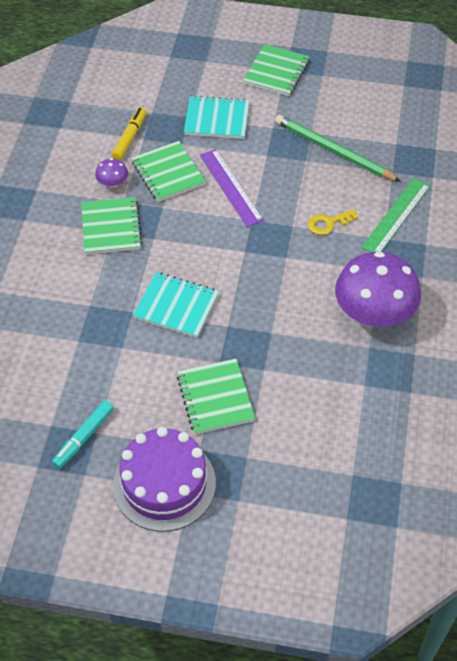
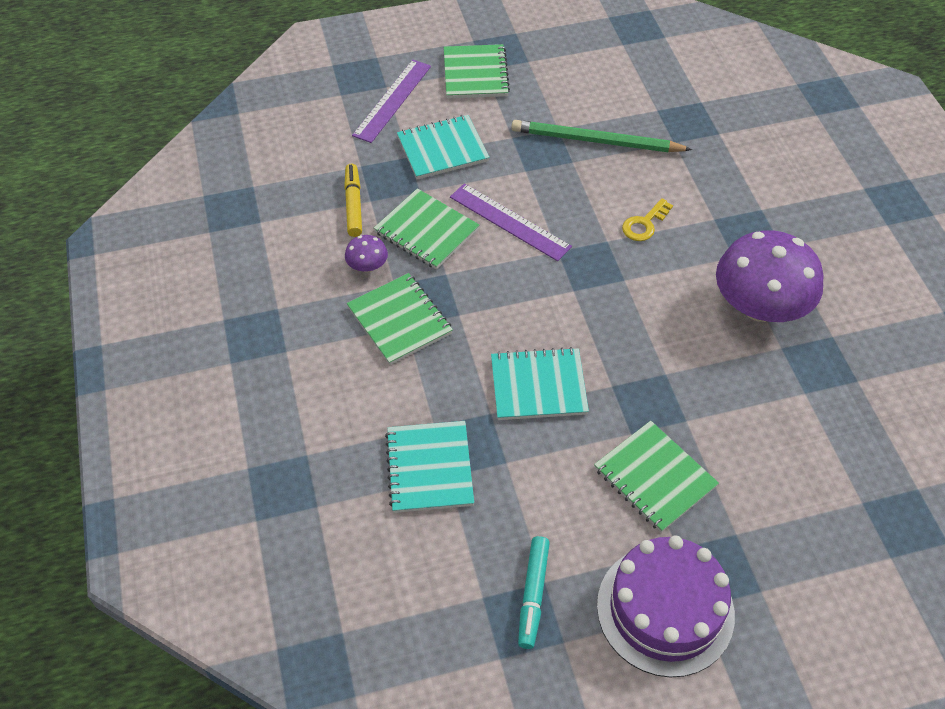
camera: 25 degrees left, 0 degrees up
(69, 331) = (429, 468): none -> turquoise notebook
(203, 72) = (392, 100): none -> purple ruler
(396, 216) = (711, 190): green ruler -> none

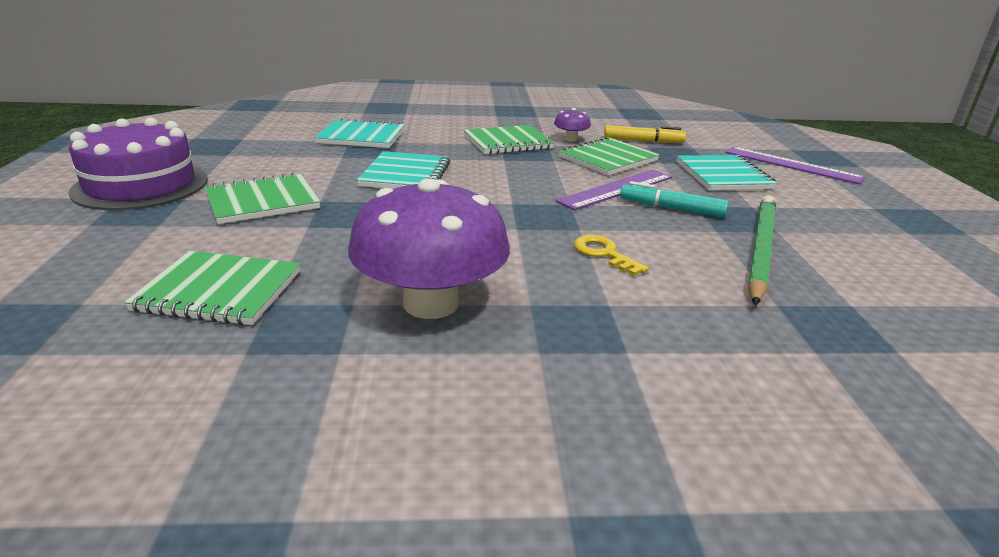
camera: 100 degrees right, 25 degrees down
(475, 74) = (860, 202): green notebook -> green notebook (219, 291)
(533, 595) = (222, 150): turquoise marker -> turquoise marker (671, 208)

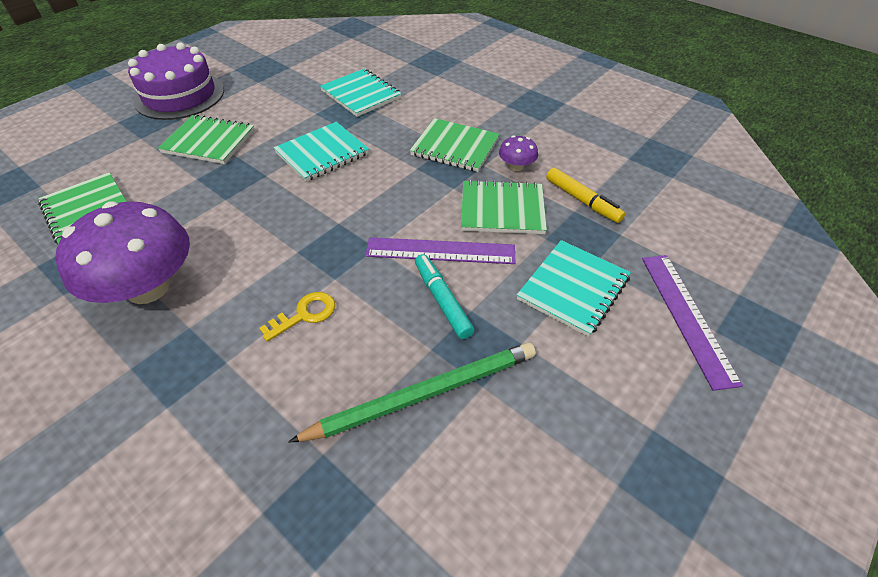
camera: 45 degrees right, 20 degrees up
(604, 254) = (305, 314): yellow key -> yellow key turned 45 degrees clockwise

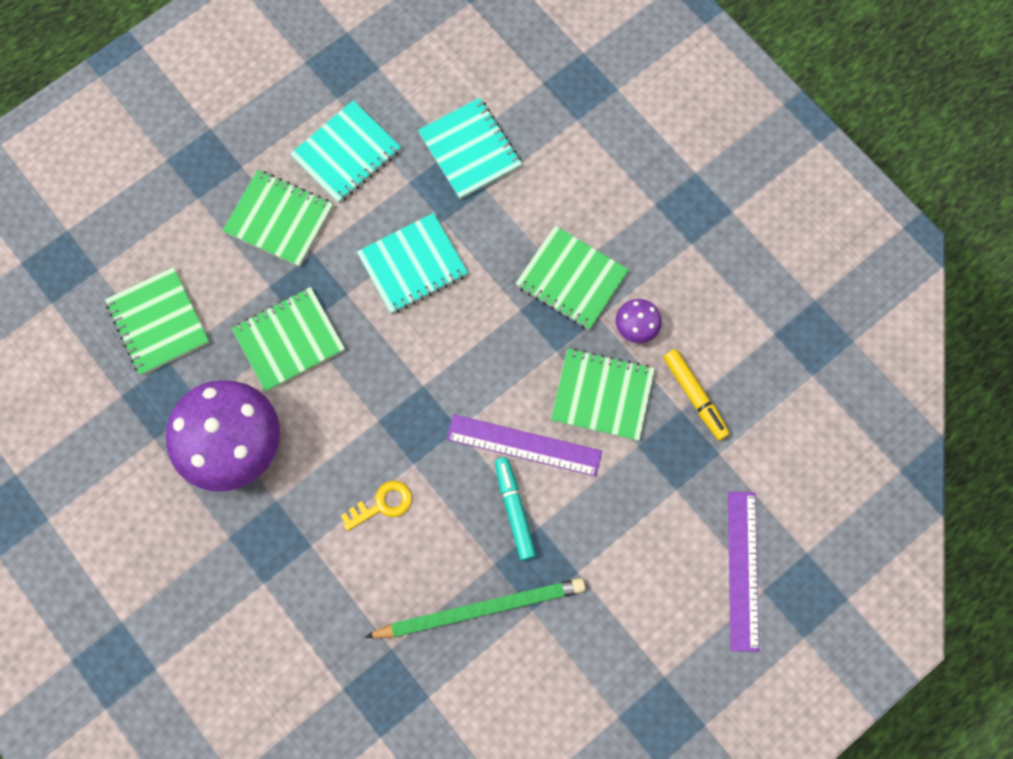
camera: 10 degrees right, 25 degrees up
(179, 95) = (237, 115): purple cake -> none
(212, 208) = (289, 340): none -> green notebook
(573, 288) = (645, 518): turquoise notebook -> turquoise notebook (346, 154)

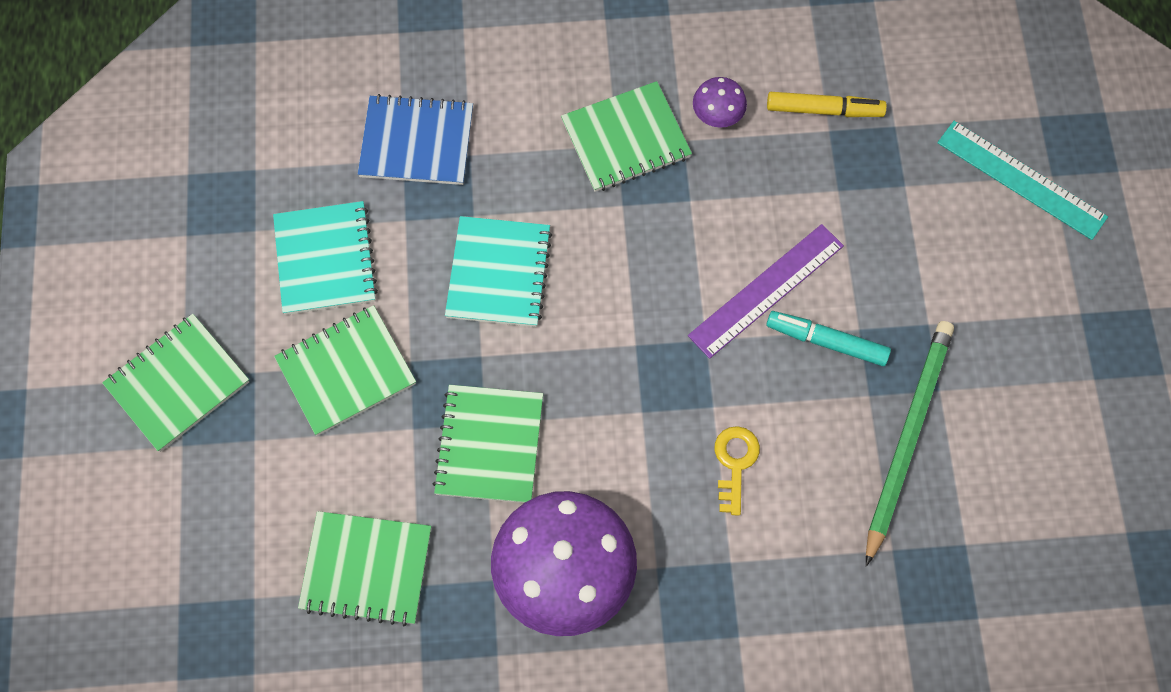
camera: 55 degrees left, 5 degrees down
(470, 150) = (416, 142): turquoise notebook -> blue notebook
(602, 395) = (765, 188): green notebook -> green notebook (177, 383)
(743, 570) = (1021, 179): purple ruler -> turquoise ruler

